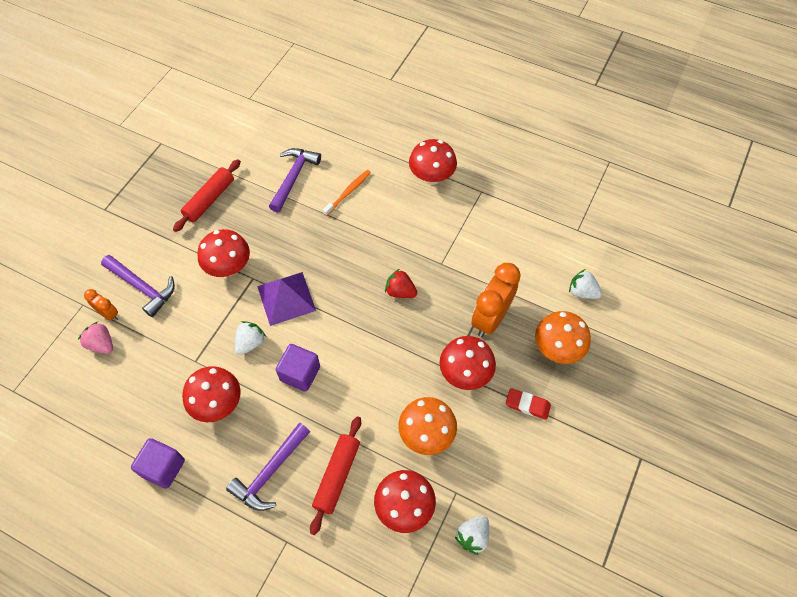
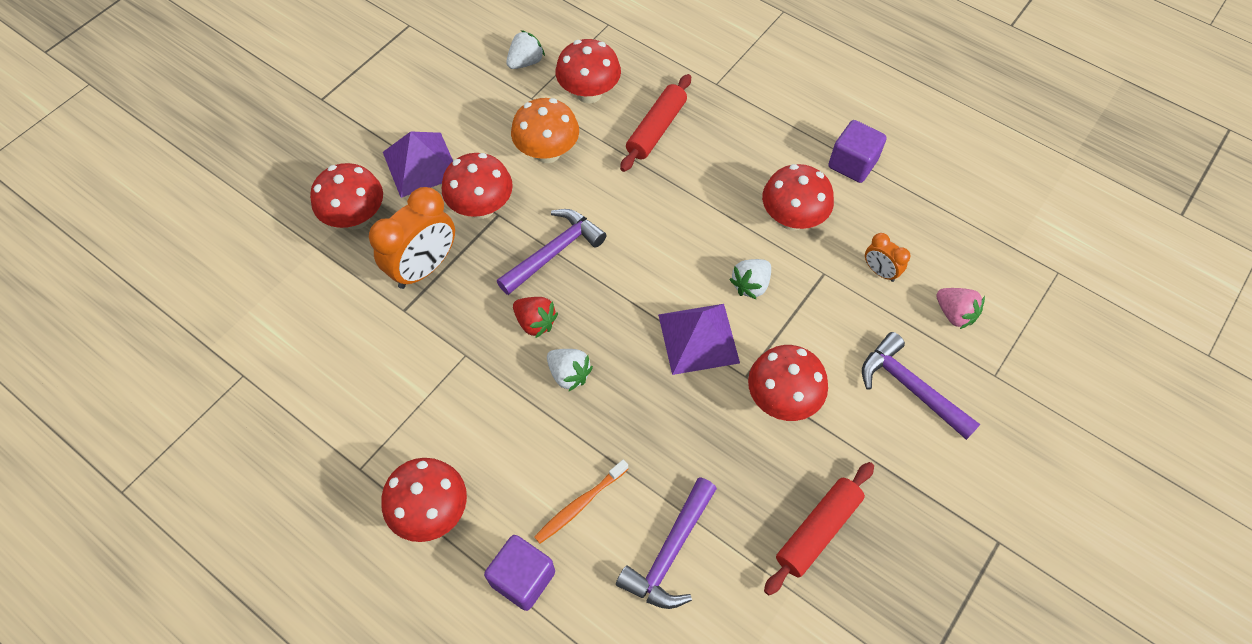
camera: 170 degrees left, 0 degrees up
(109, 314) = (953, 355): orange clock -> orange clock (879, 271)
(270, 472) = (730, 143): purple hammer -> purple hammer (554, 252)
(300, 373) = (687, 238): purple cube -> purple cube (523, 578)
(527, 405) = (420, 164): red eraser -> purple pyramid
(557, 349) = (356, 218): orange mushroom -> red mushroom
(582, 292) = (286, 283): white strawberry -> white strawberry (569, 374)

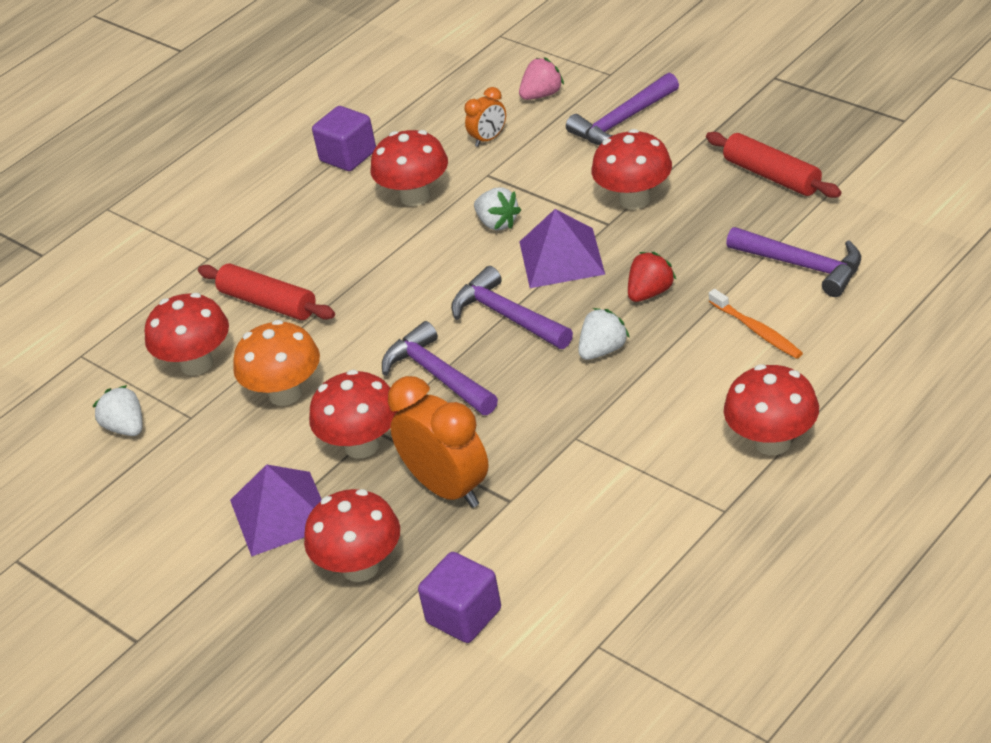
camera: 80 degrees left, 20 degrees down
(523, 578) = (840, 365): purple cube -> purple cube (464, 616)
(535, 322) = (534, 382): red strawberry -> red strawberry (650, 293)
(622, 299) = (507, 316): none -> purple hammer

